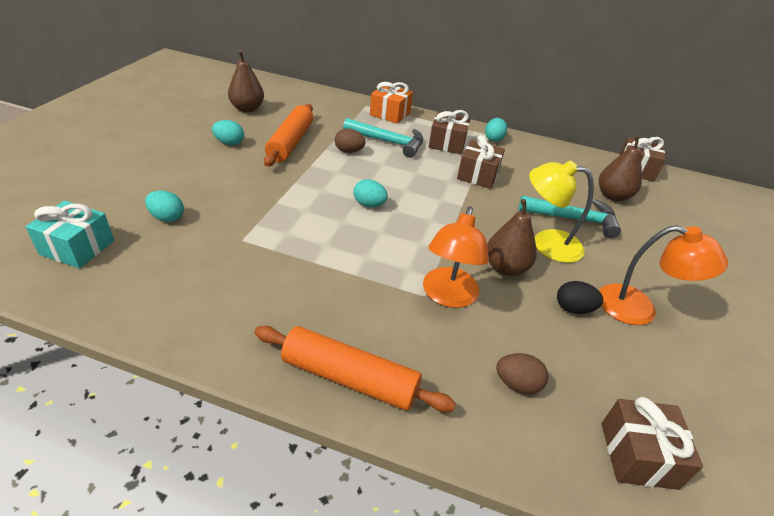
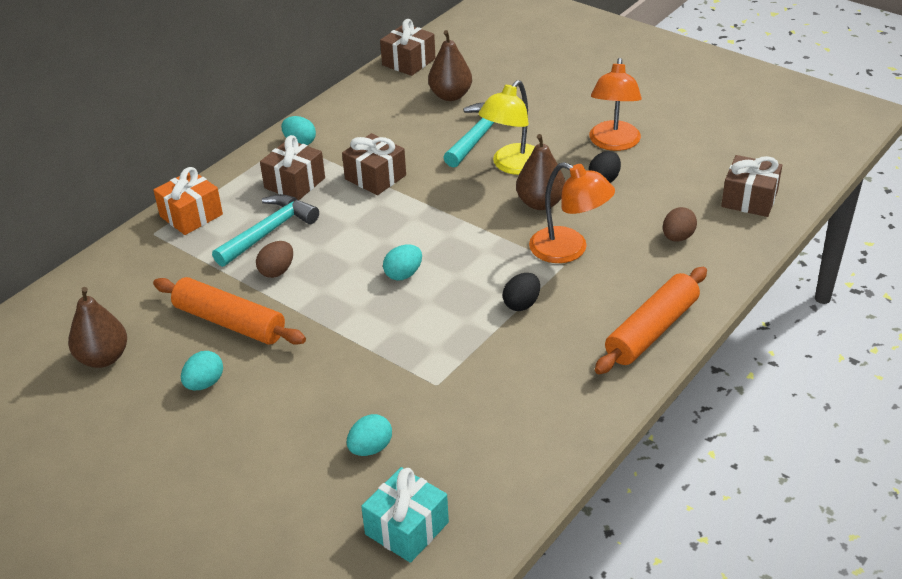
camera: 65 degrees left, 0 degrees up
(357, 274) = (521, 304): none -> black egg
(639, 309) = (613, 143): orange lamp -> orange lamp turned 150 degrees clockwise

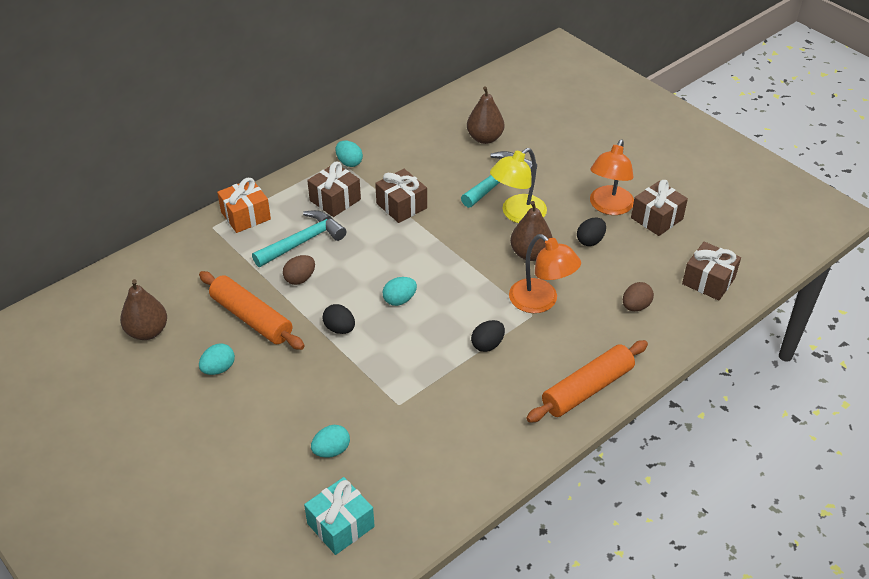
camera: 10 degrees right, 5 degrees up
(341, 316) = (339, 328): none -> black egg
(408, 62) = (459, 100): brown gift -> brown gift (657, 218)

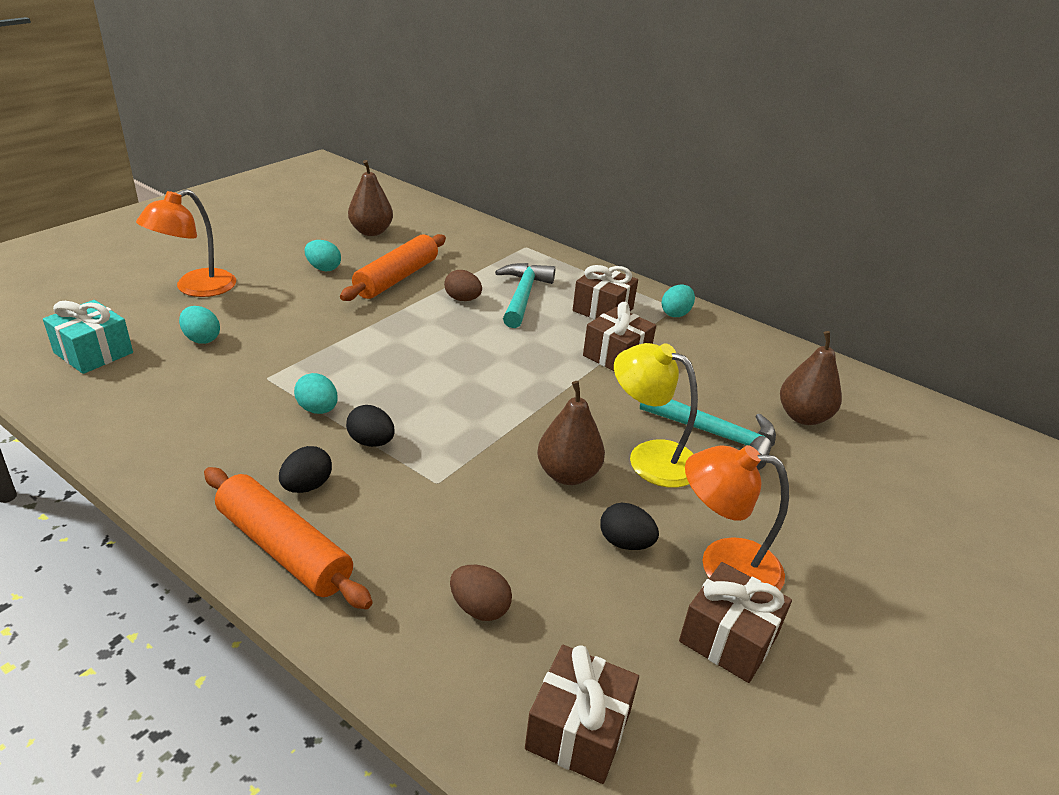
camera: 75 degrees right, 10 degrees down
(246, 216) = (550, 261): orange gift -> none
(302, 242) = (523, 296): turquoise hammer -> turquoise hammer turned 120 degrees counterclockwise
(339, 328) = (388, 329): black egg -> black egg (307, 486)
(399, 300) = (443, 366): turquoise egg -> turquoise egg (318, 409)
(541, 302) = (466, 490): orange lamp -> orange lamp (196, 288)

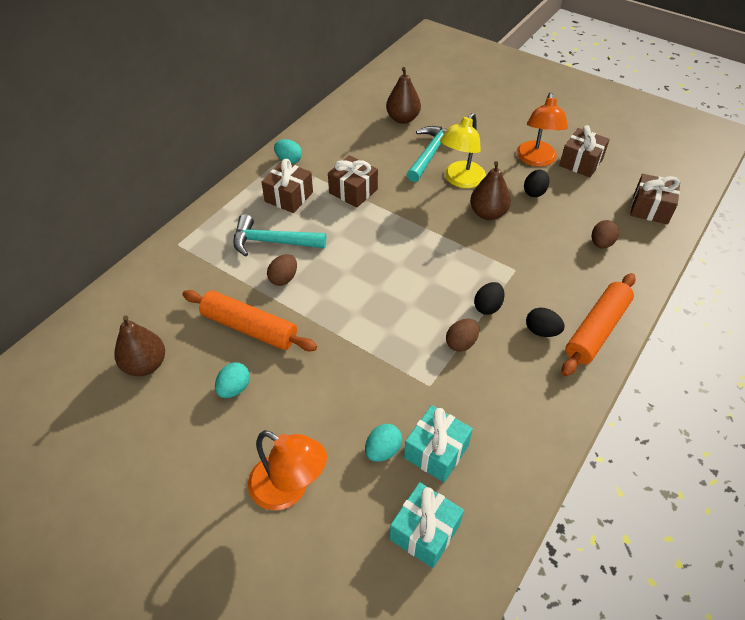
camera: 90 degrees left, 15 degrees up
(177, 371) = (436, 451): none -> turquoise gift
(318, 409) = (461, 343): turquoise egg -> brown egg

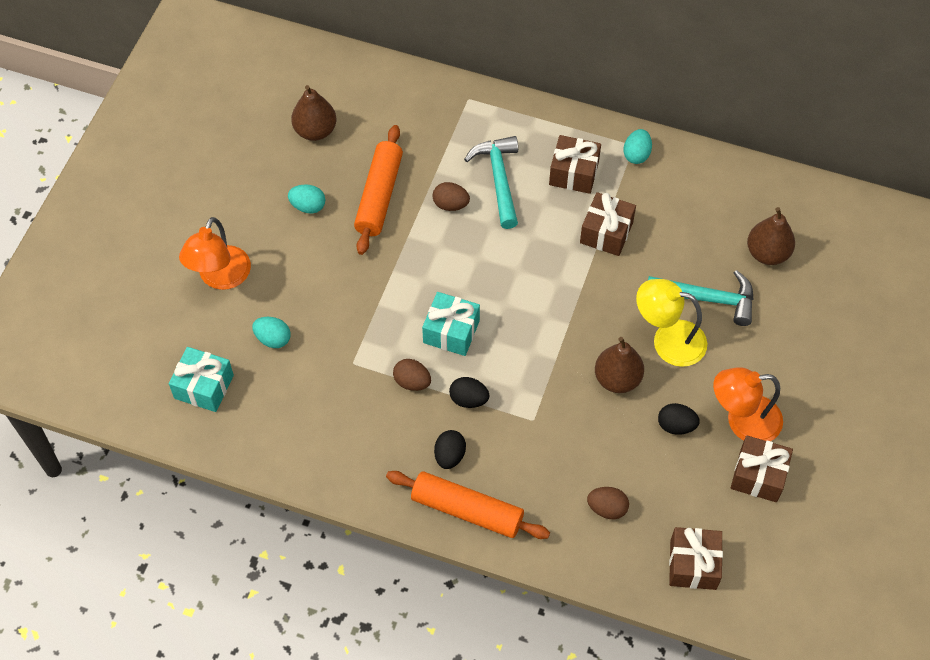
camera: 75 degrees right, 10 degrees up
(436, 451) = (282, 381): turquoise gift -> turquoise gift (451, 331)

